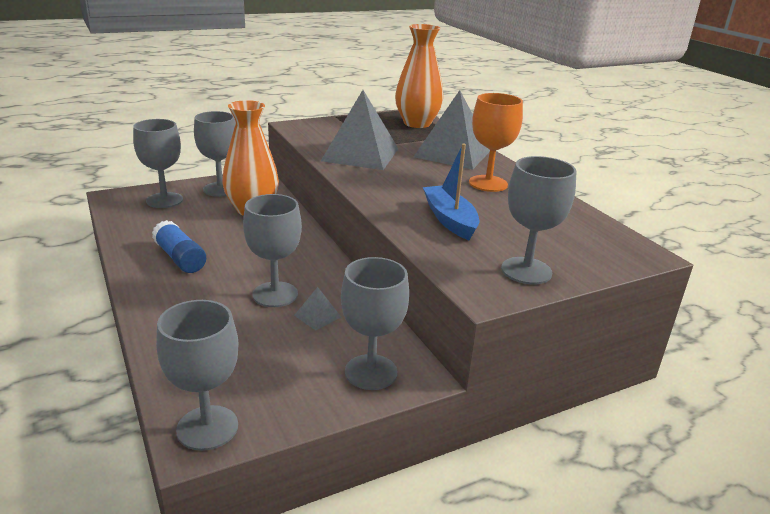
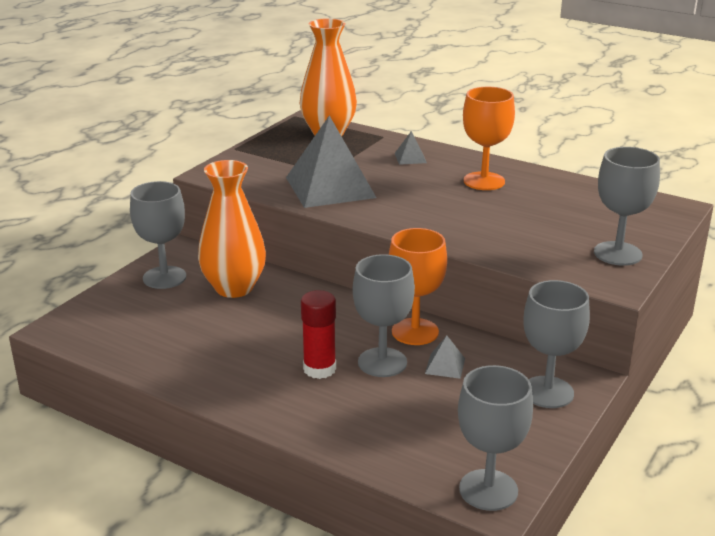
camera: 30 degrees left, 0 degrees up
(164, 200) = (122, 312): grey goblet -> none
(180, 258) = (240, 365): blue glue stick -> none
(225, 281) = (319, 369): none -> red glue stick
(331, 283) = (415, 332): none -> orange goblet
(450, 220) = (503, 229): blue boat -> none
(453, 153) = (410, 158): grey pyramid -> grey pyramid, size x0.41

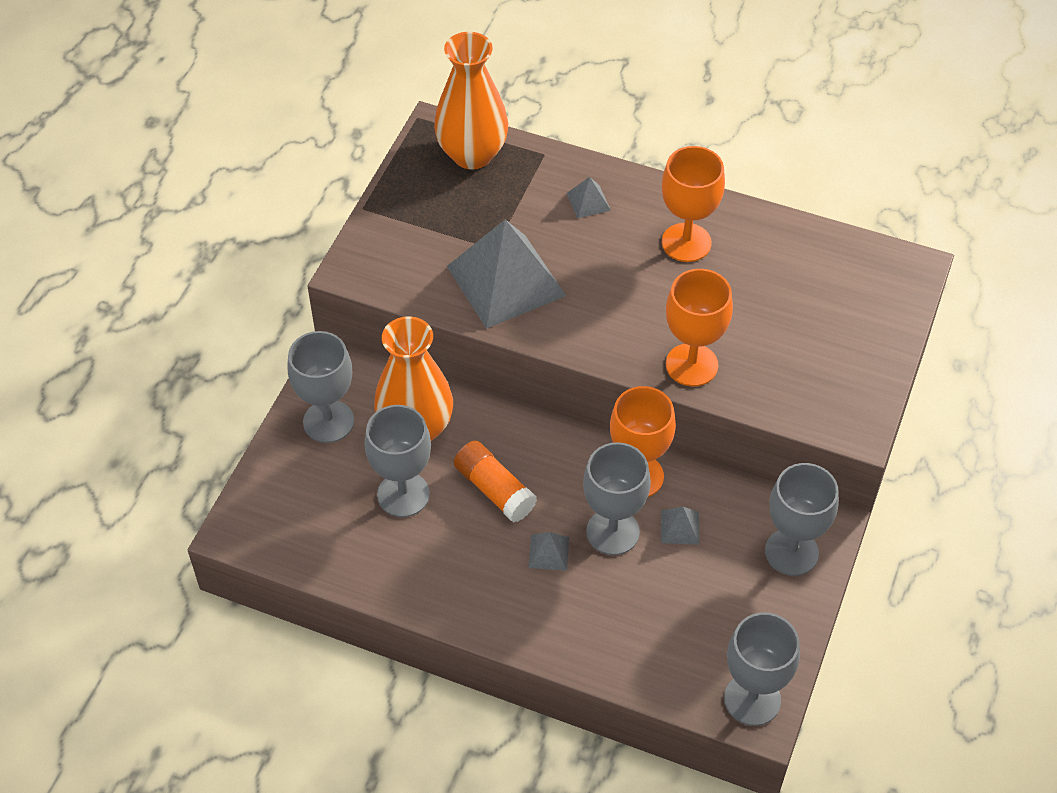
camera: 10 degrees left, 25 degrees up
(286, 327) = (494, 490): none -> orange glue stick
(319, 369) = (548, 552): red glue stick -> grey pyramid
(472, 239) = (691, 365): none -> orange goblet
(617, 253) = (854, 370): grey goblet -> grey goblet (403, 494)

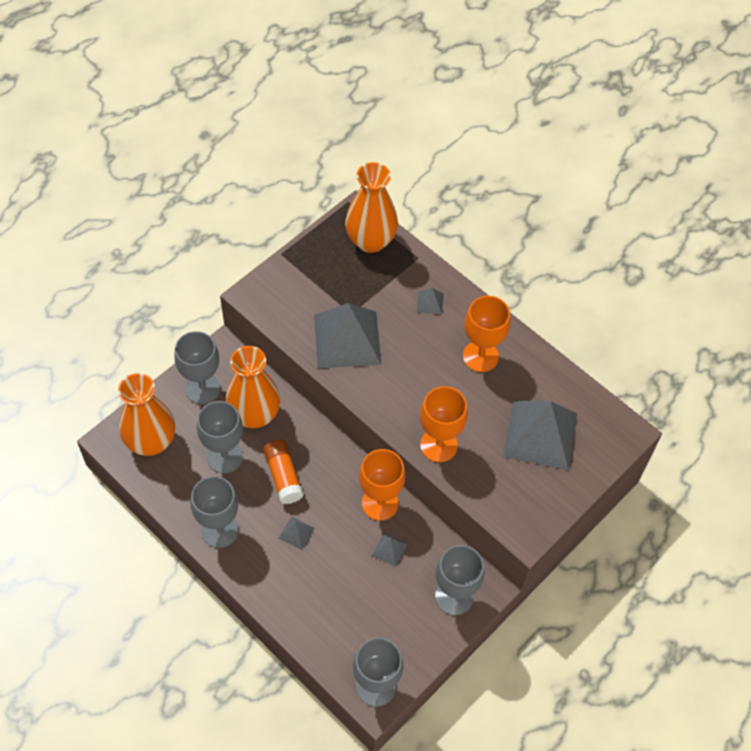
camera: 20 degrees right, 5 degrees up
(293, 512) = (151, 442): none -> orange vase
(612, 532) = (344, 535): grey goblet -> grey goblet (219, 530)
(810, 307) = (540, 435): none -> grey pyramid

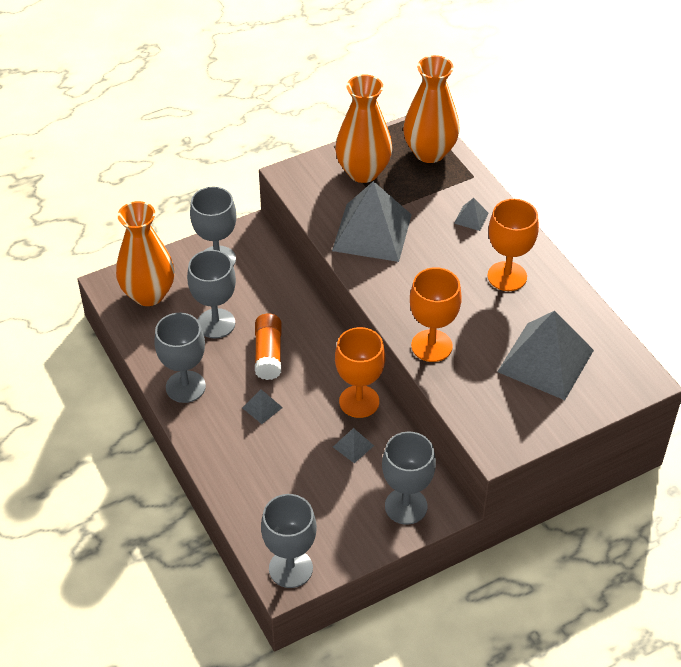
camera: 20 degrees right, 10 degrees down
(254, 415) = (260, 294): orange vase -> orange vase (363, 172)

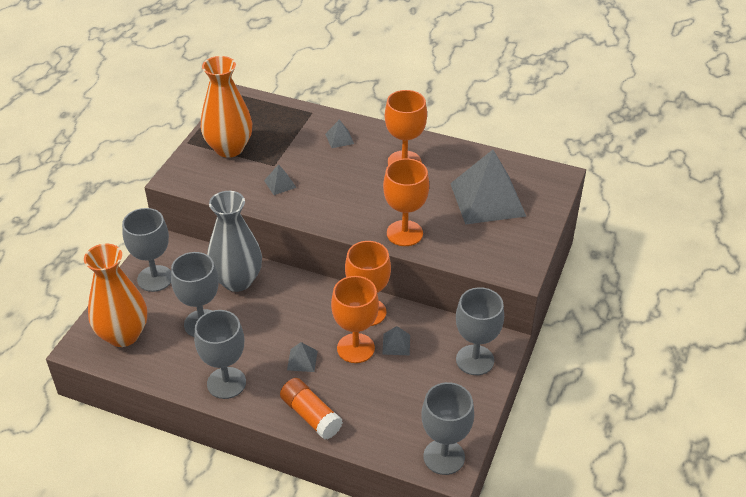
camera: 40 degrees left, 5 degrees down
(268, 354) = (267, 321): orange glue stick -> orange glue stick (311, 415)
(280, 303) = (237, 280): none -> grey vase
(315, 426) = (355, 348): none -> orange goblet
(372, 232) = (280, 184): grey pyramid -> grey pyramid, size x0.41
(429, 152) = (264, 112): orange vase -> none

